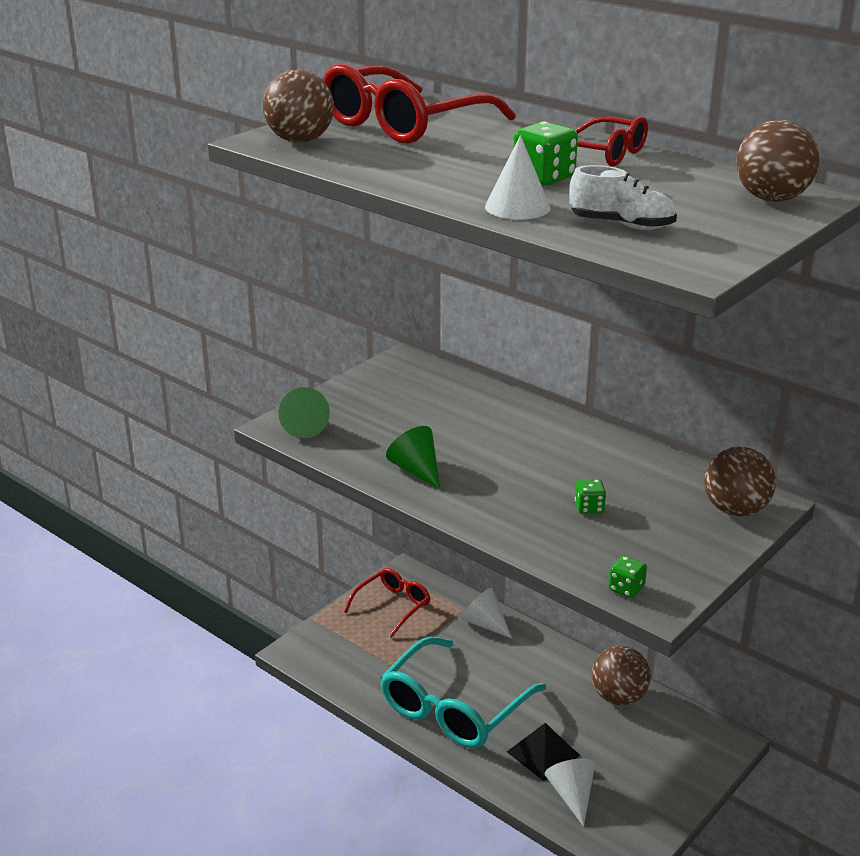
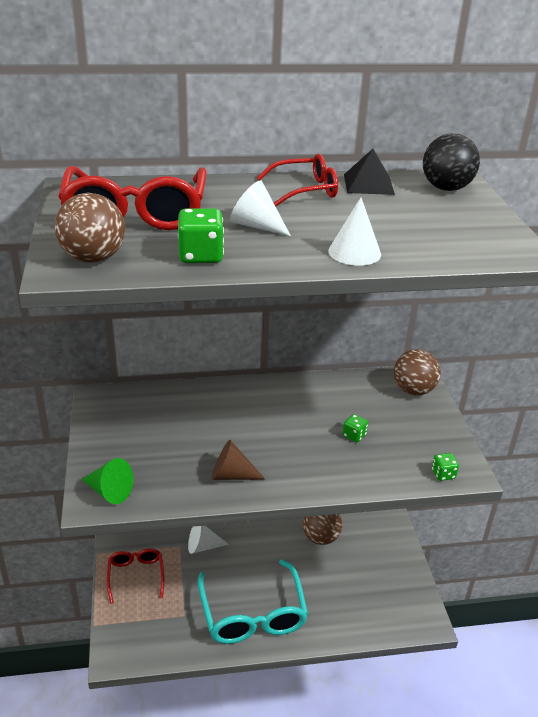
camera: 50 degrees left, 5 degrees up
(416, 470) = (231, 475): green cone -> brown cone
(543, 178) = (316, 222): green dice -> green dice (201, 255)
(543, 753) = (328, 601): black pyramid -> black pyramid (368, 184)
(571, 795) = (369, 614): white cone -> white cone (256, 226)
(622, 225) = (430, 240): white shoe -> none
(772, 199) = (446, 188): brown ball -> black ball

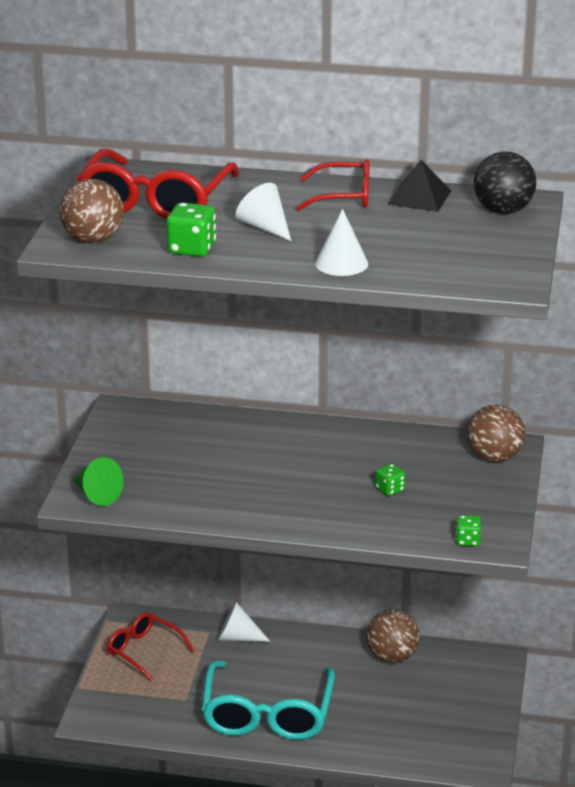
camera: 20 degrees right, 5 degrees down
(136, 576) = (144, 651): red glasses -> red glasses turned 60 degrees counterclockwise
(231, 475) = (230, 502): brown cone -> none

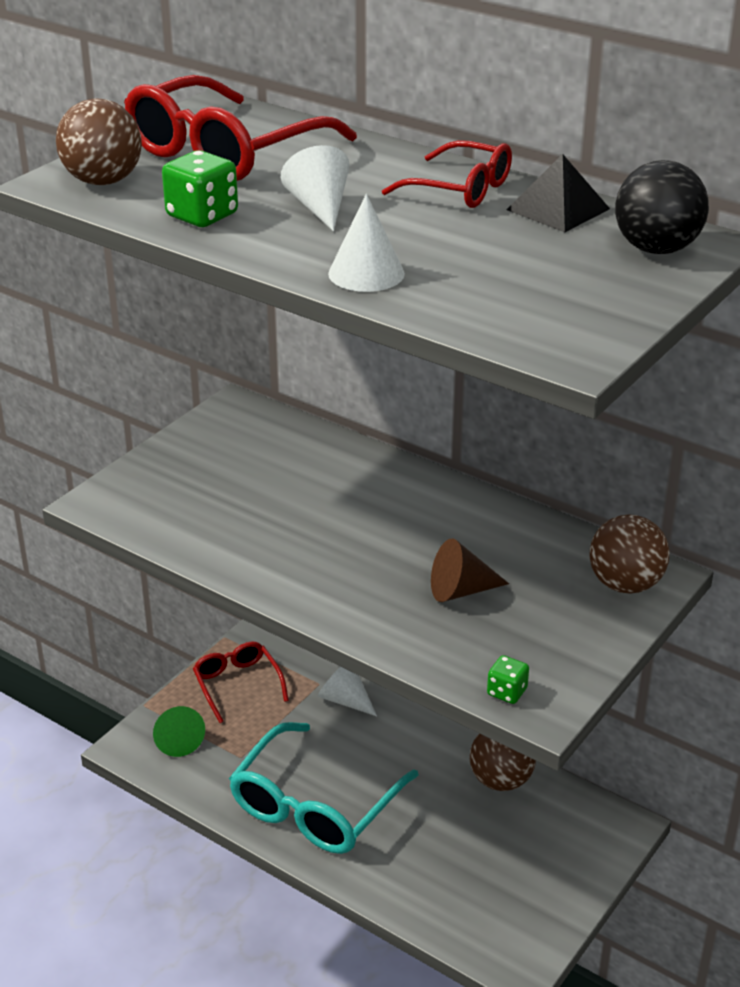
camera: 25 degrees right, 5 degrees up
(96, 495) = (124, 501): green cone -> green cone (178, 739)
(390, 489) = (461, 591): green dice -> brown cone

